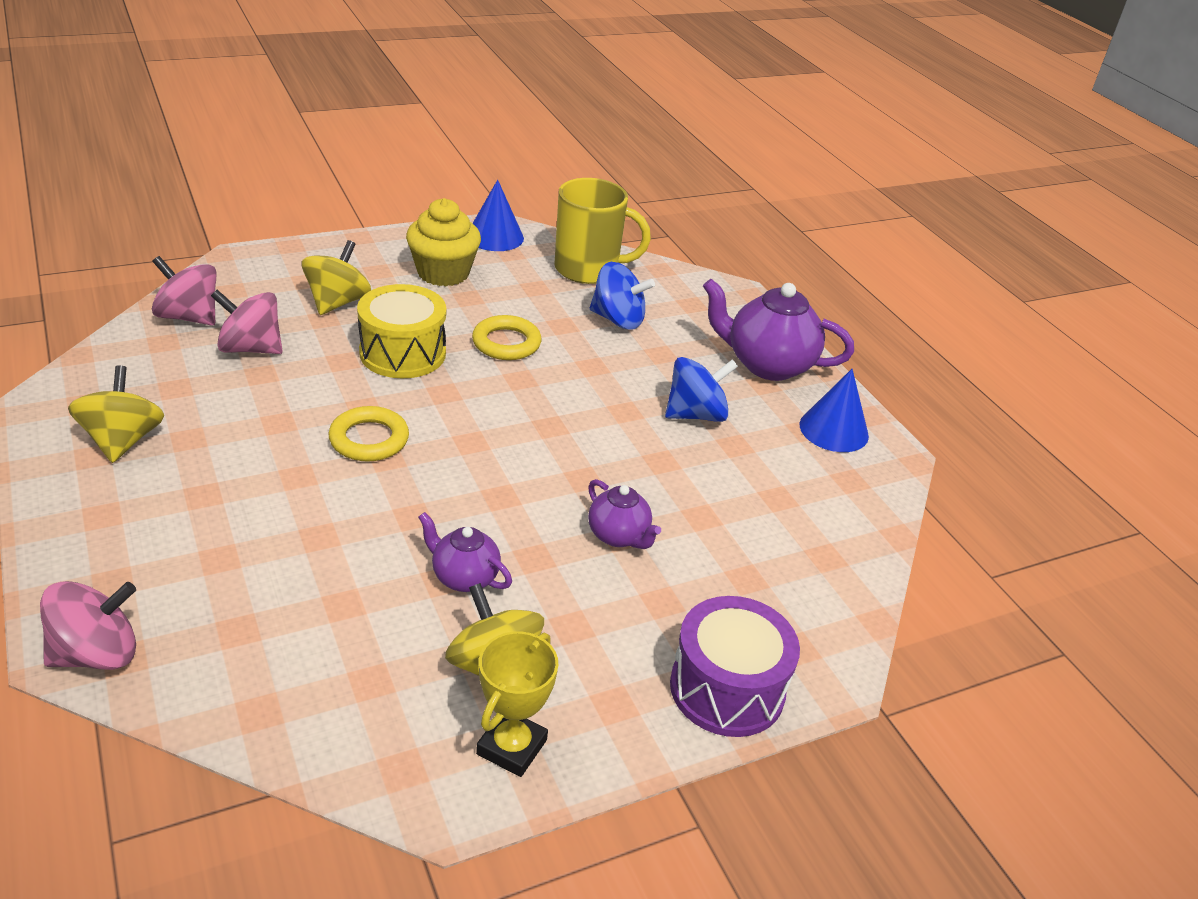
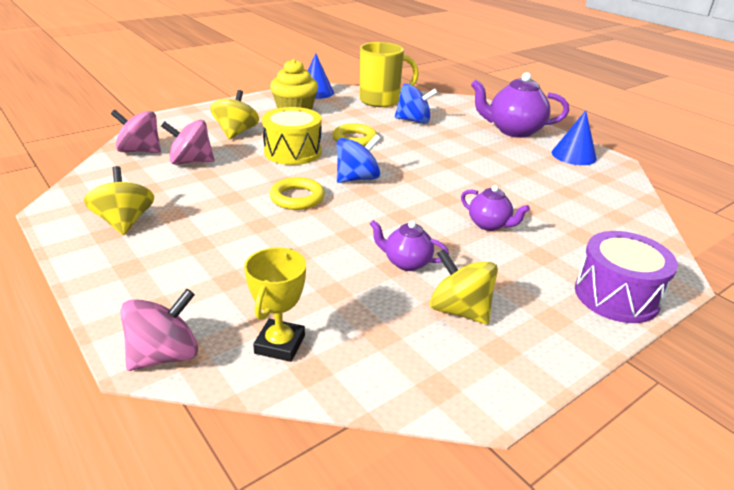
camera: 10 degrees left, 5 degrees down
(511, 747) = (504, 357): yellow trophy -> yellow trophy (280, 344)
(696, 414) = (491, 158): blue spinning top -> blue spinning top (357, 178)

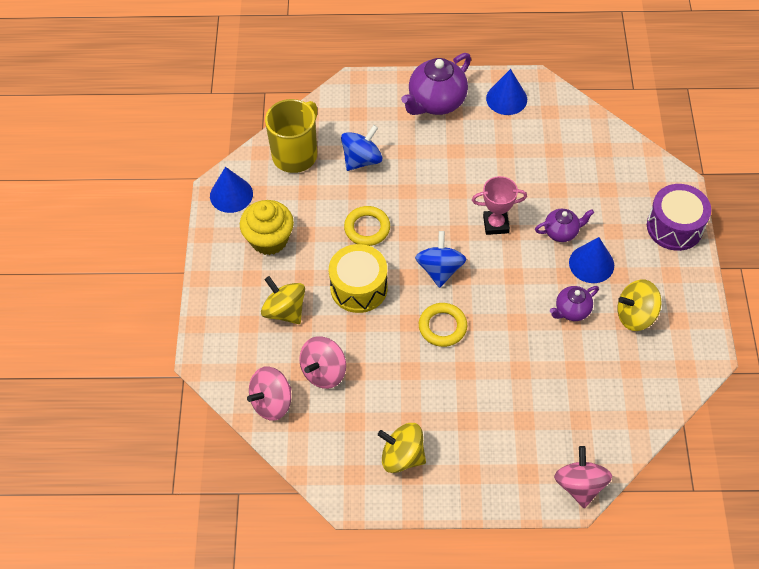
camera: 50 degrees left, 25 degrees up
(280, 344) = (607, 423): yellow trophy -> none
(443, 189) = (496, 224): none -> pink trophy
(481, 255) = (591, 264): none -> blue cone

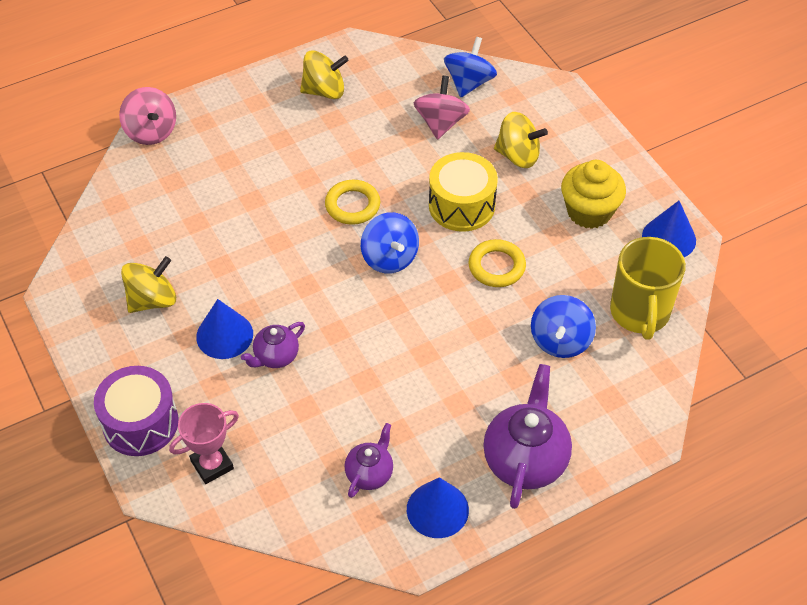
camera: 150 degrees right, 5 degrees down
(272, 402) = (469, 83): pink spinning top -> blue spinning top
(496, 224) = (357, 333): pink trophy -> pink trophy (212, 465)
(571, 311) = (225, 276): purple teapot -> purple teapot (370, 473)

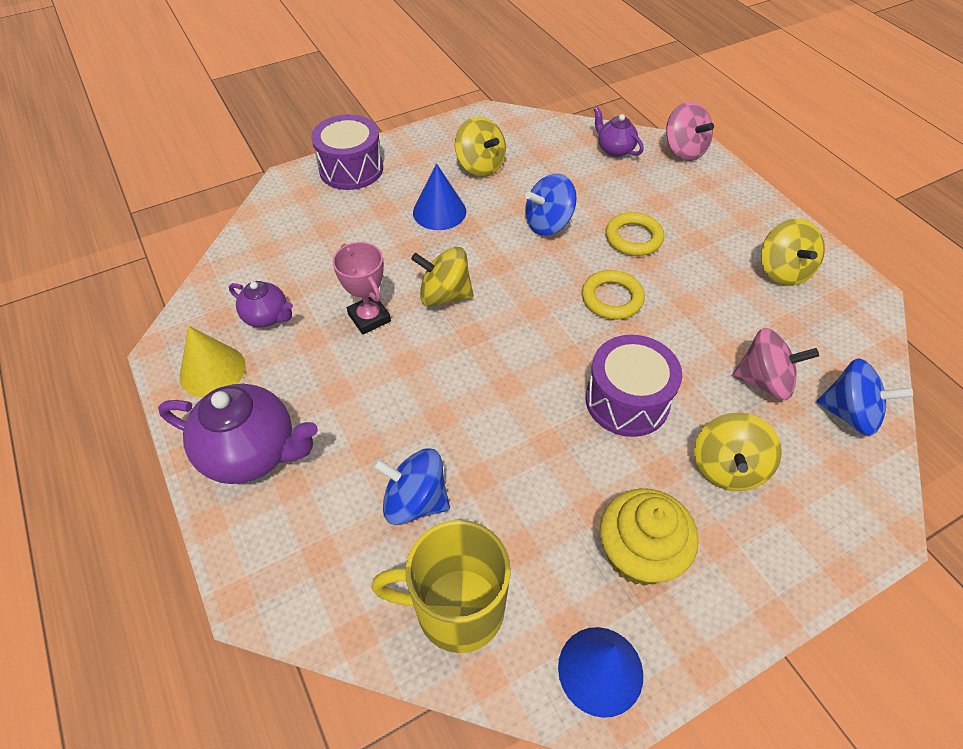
camera: 90 degrees right, 0 degrees up
(151, 131) = (684, 150): pink spinning top -> pink spinning top turned 90 degrees counterclockwise
(212, 465) = (301, 212): pink trophy -> pink trophy (369, 318)
(275, 356) = (412, 246): purple teapot -> purple teapot (614, 149)
(344, 327) = (444, 295): none -> yellow spinning top
(389, 258) = (539, 331): blue spinning top -> blue spinning top (548, 223)
(437, 509) = (212, 370): blue cone -> yellow cone
(461, 205) = (627, 400): yellow drum -> purple drum
(496, 266) = (532, 435): yellow ring -> yellow ring (633, 238)

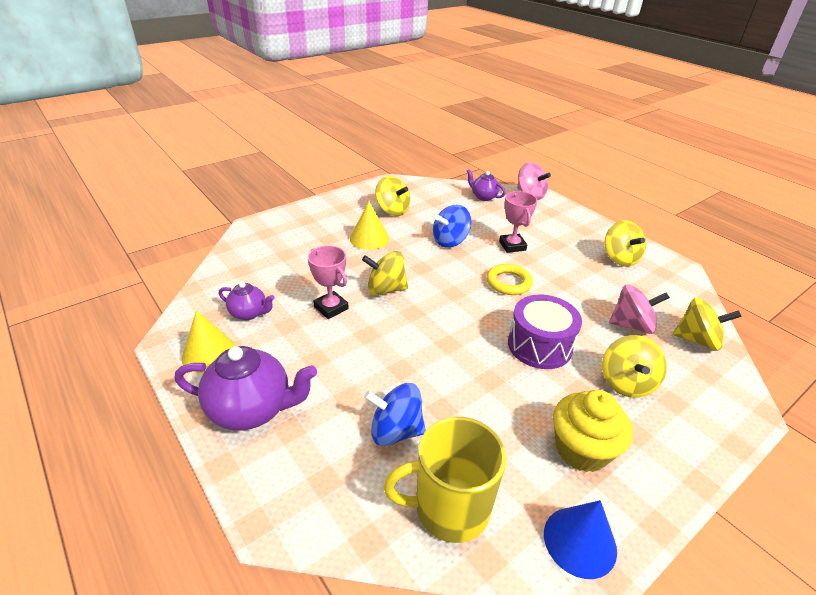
camera: 10 degrees left, 15 degrees down
(351, 169) = (298, 217): purple drum -> none
(439, 211) = (369, 238): blue cone -> yellow cone
(633, 238) = (512, 246): yellow ring -> pink trophy
(849, 414) = (697, 340): blue spinning top -> yellow spinning top

